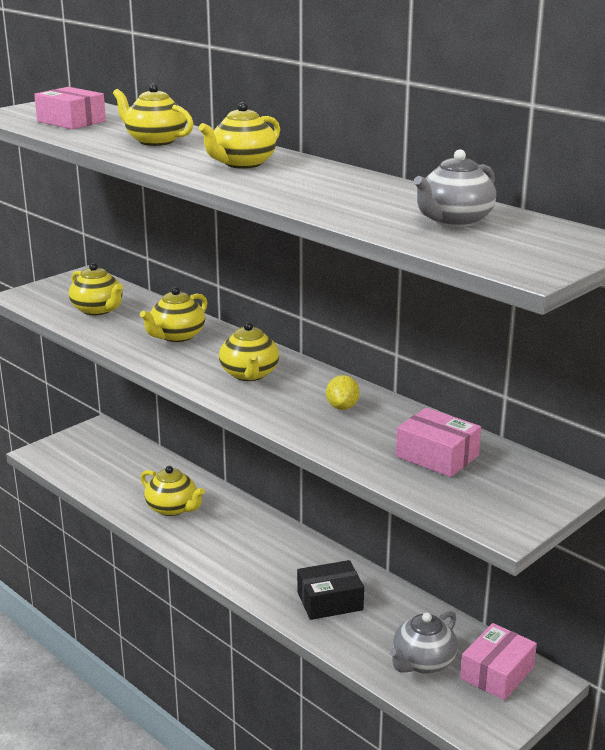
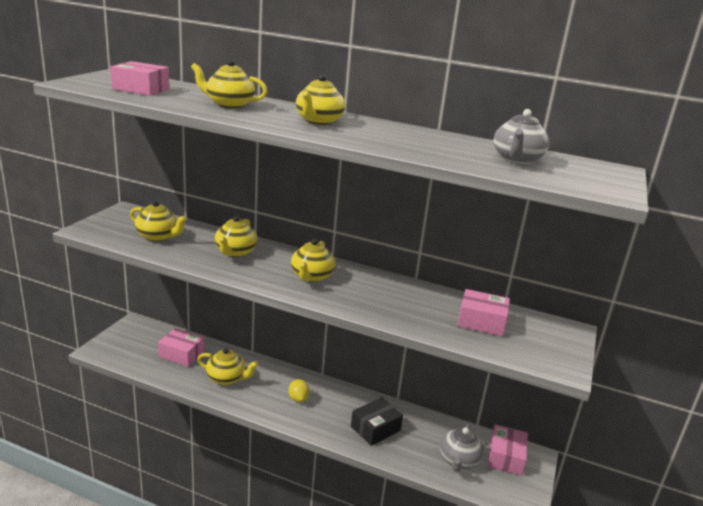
camera: 25 degrees left, 0 degrees up
(134, 472) = (181, 354): none -> pink box
(249, 374) = (311, 277): yellow teapot -> yellow teapot turned 45 degrees clockwise
(342, 407) = (393, 294): yellow lemon -> yellow lemon (298, 399)

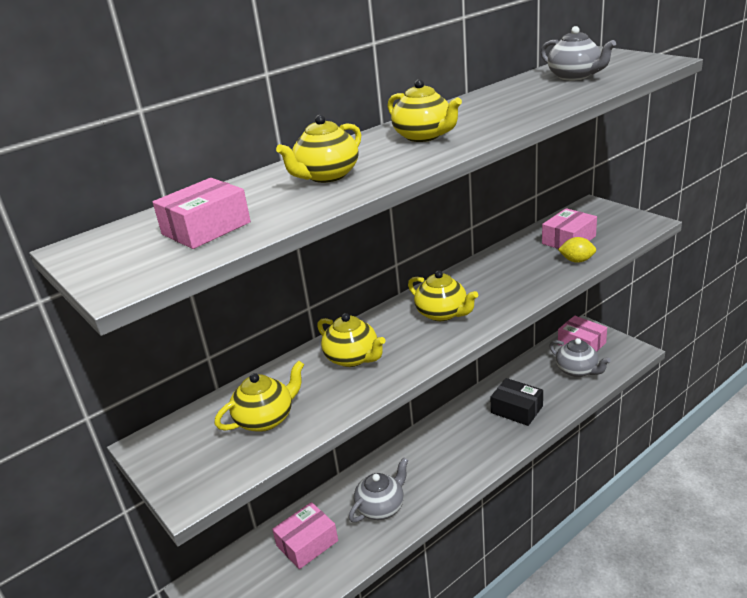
camera: 55 degrees left, 5 degrees up
(227, 378) = (381, 507): yellow teapot -> grey teapot
(298, 399) = (447, 453): yellow lemon -> yellow lemon (577, 261)
(375, 428) = (516, 409): black box -> black box turned 45 degrees counterclockwise

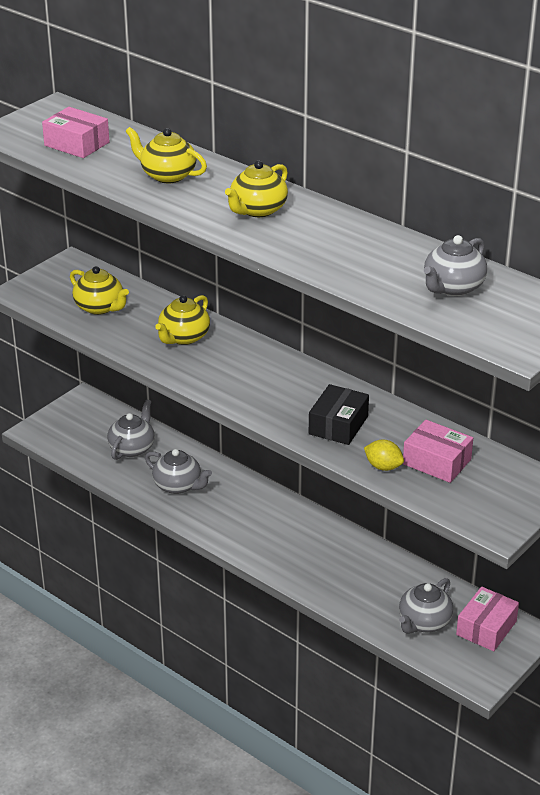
camera: 75 degrees right, 5 degrees up
(307, 543) = (132, 448): pink box -> grey teapot
(442, 314) = (261, 380): yellow teapot -> none
(516, 409) = (337, 571): black box -> black box (338, 425)
(577, 261) = (383, 467): yellow lemon -> yellow lemon turned 60 degrees counterclockwise

